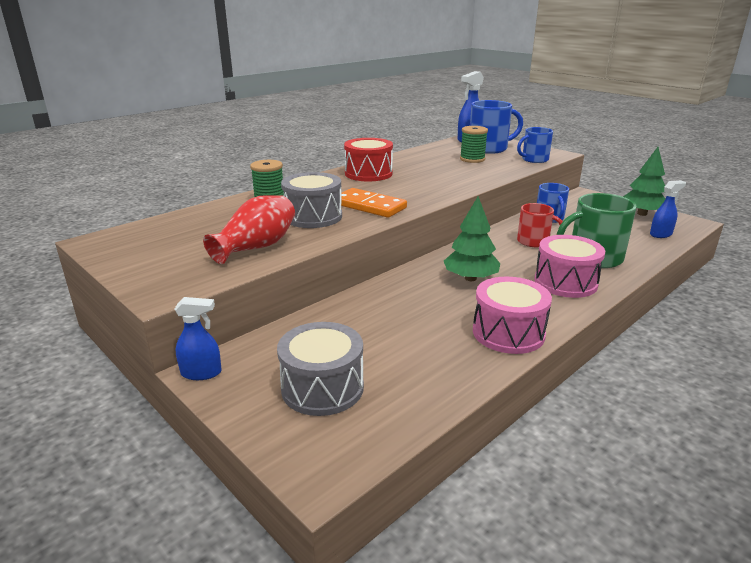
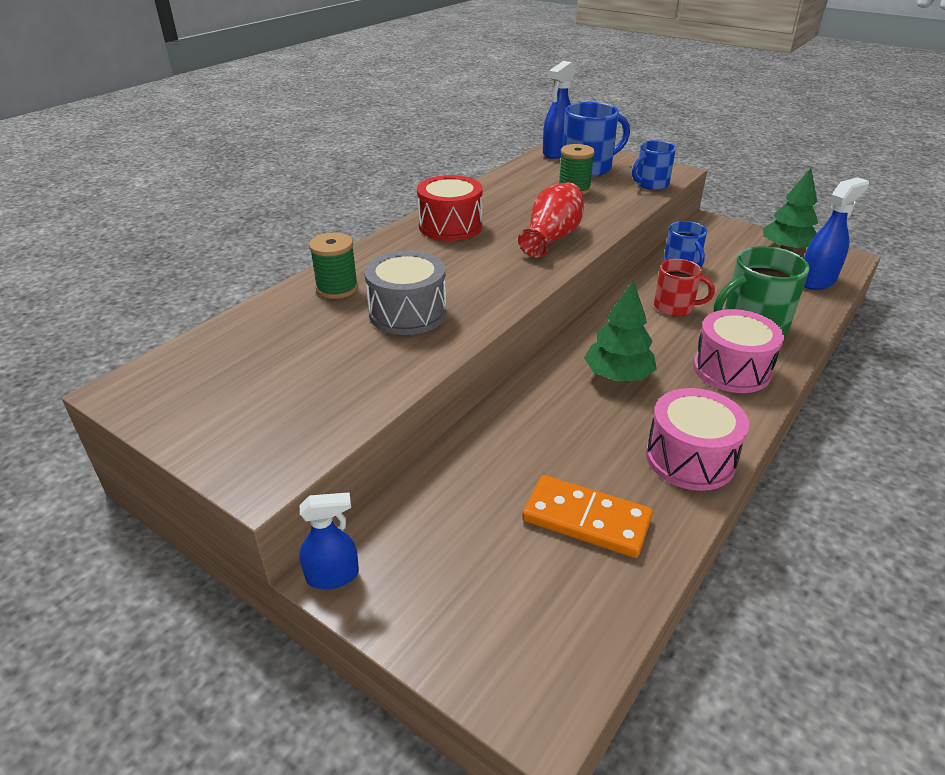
camera: 10 degrees left, 10 degrees up
(256, 247) = (354, 377): red vase -> red vase (552, 237)
(322, 388) = (496, 577): grey drum -> none
(369, 206) = (474, 286): orange domino -> orange domino (586, 519)
(661, 234) = (817, 281): blue spray bottle -> blue spray bottle, size x1.53

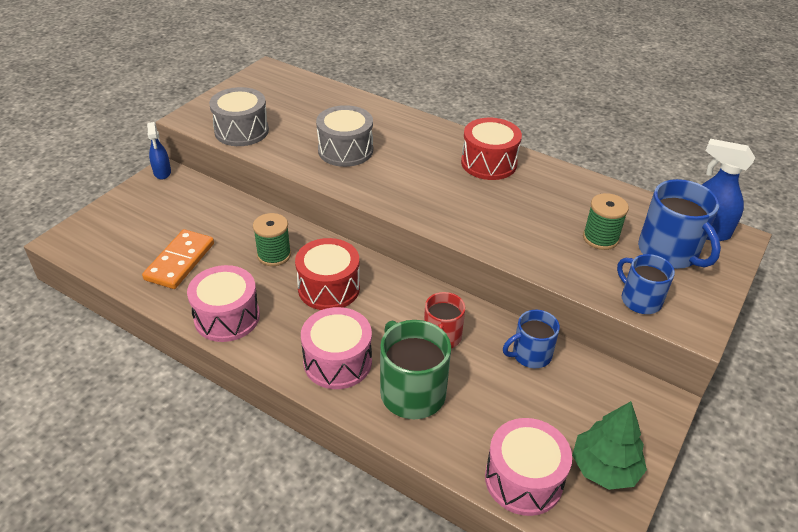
camera: 85 degrees right, 5 degrees up
(330, 409) = (241, 131): none -> grey drum
(337, 288) = (378, 120): green spool -> green spool (274, 255)
(552, 237) = (479, 219): red vase -> none
(617, 376) = (329, 288): green tree -> red drum
(817, 281) = (523, 479): blue spray bottle -> pink drum

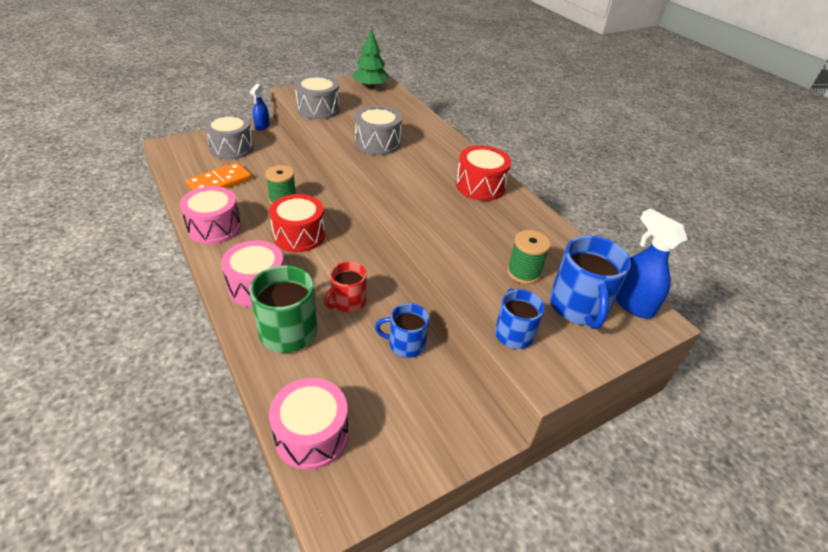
camera: 25 degrees right, 0 degrees up
(152, 214) = (231, 148): none -> grey drum
(604, 468) = (386, 461): green tree -> green tree (370, 86)

